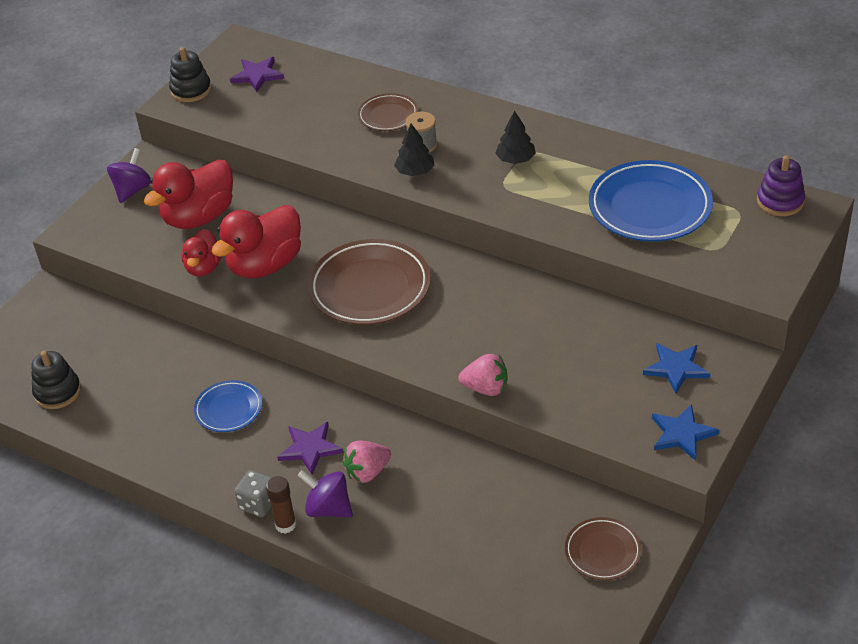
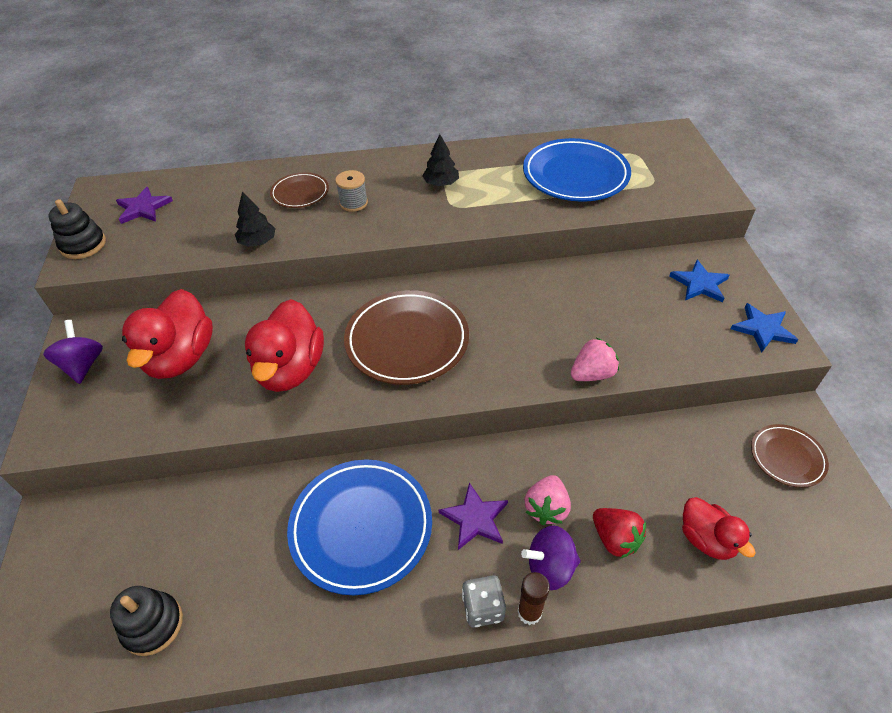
camera: 40 degrees left, 5 degrees up
(204, 267) = (229, 402): red duck -> red duck (706, 539)
(228, 409) = (361, 527): blue plate -> blue plate, size x1.85
(394, 520) = (615, 539): none -> red strawberry
(415, 171) = (370, 225): black tree -> black tree (258, 242)
(780, 201) = (651, 137): purple stacking toy -> none

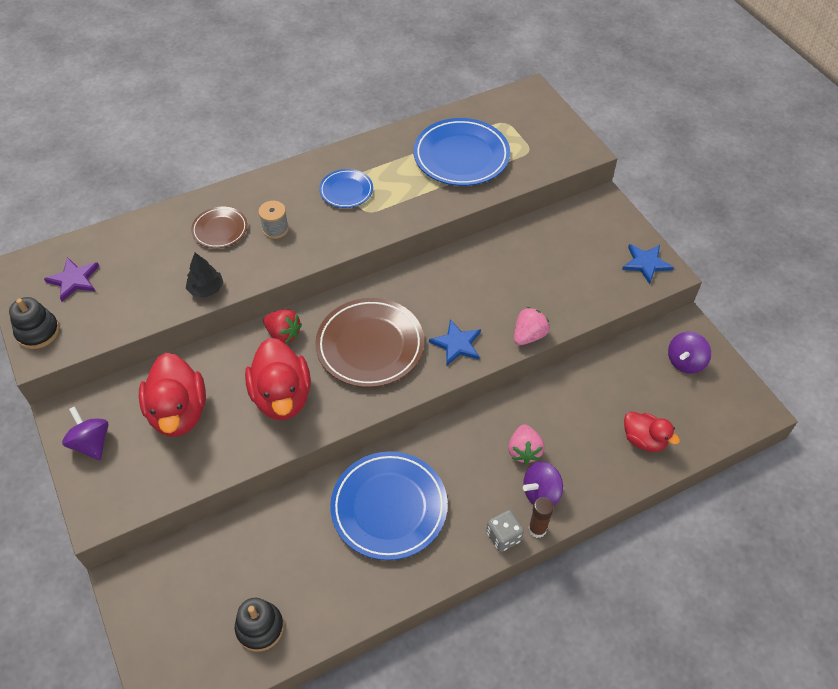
camera: 20 degrees left, 5 degrees up
(441, 183) = (346, 191): black tree -> blue plate
(475, 518) = (473, 474): purple star -> none
(615, 539) = (581, 459): red strawberry -> red strawberry (283, 334)
(699, 284) = (588, 234): blue star -> blue star (457, 344)
(787, 457) = (685, 362): brown plate -> purple spinning top

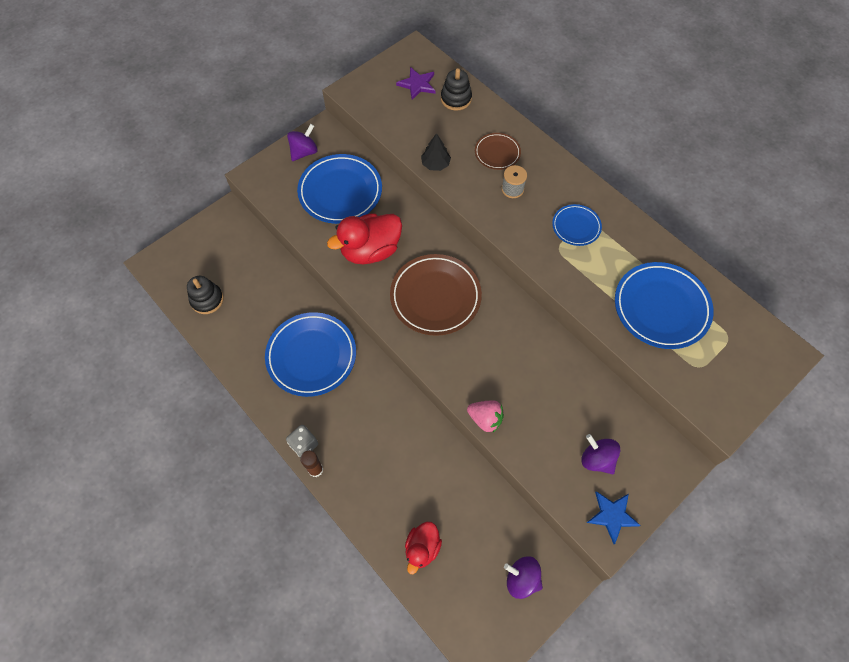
camera: 75 degrees right, 10 degrees up
(38, 332) = (366, 83): black stacking toy -> black stacking toy (456, 99)
(179, 412) = (340, 192): red duck -> blue plate
(283, 334) = (428, 234): red strawberry -> none
(457, 344) = (457, 361): blue star -> none
(524, 451) = (385, 445): pink strawberry -> none
(541, 493) = (348, 467): purple spinning top -> purple spinning top (597, 459)

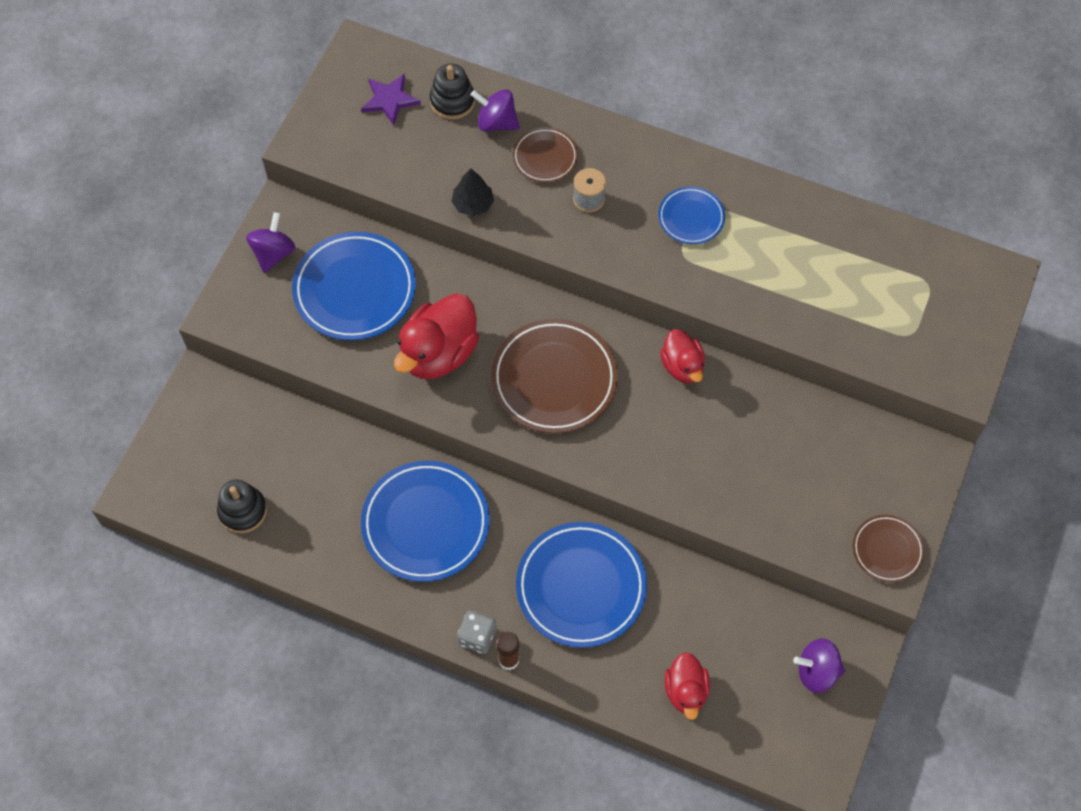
camera: 25 degrees left, 0 degrees up
(485, 419) = (691, 504): pink strawberry -> none
(525, 323) = (682, 366): none -> red duck
(597, 459) = (841, 493): purple spinning top -> purple spinning top (496, 122)
(612, 515) = (887, 550): blue star -> brown plate
(661, 307) = (837, 280): blue plate -> blue plate (581, 587)

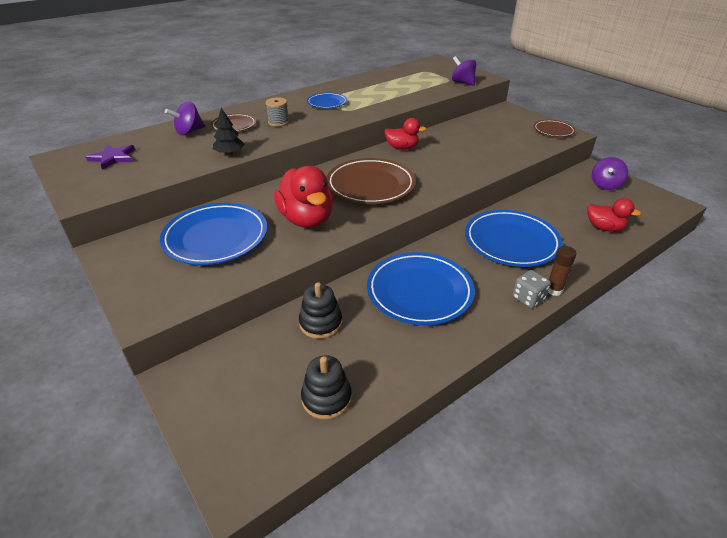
camera: 60 degrees left, 25 degrees down
(273, 253) = (134, 265): purple spinning top -> purple spinning top (462, 83)
(452, 101) = (152, 140): black stacking toy -> black stacking toy (320, 323)

